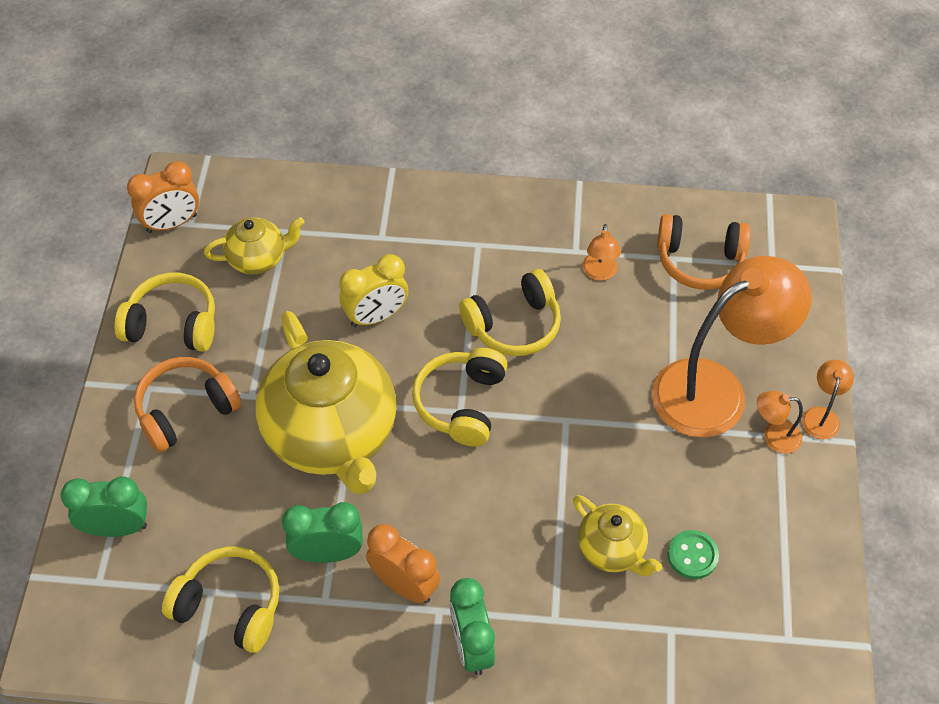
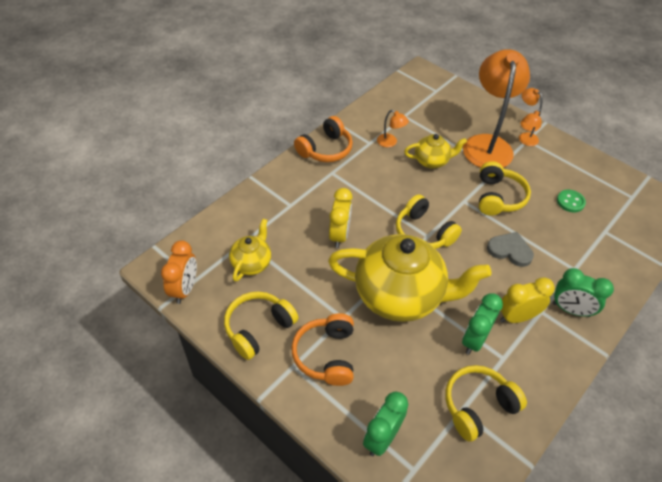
camera: 55 degrees left, 5 degrees down
(405, 585) = (517, 317): orange clock -> yellow clock
(514, 325) = (393, 187): yellow headphones -> yellow headphones (498, 197)
(519, 521) = (510, 250): none -> grey heart
(612, 550) = (549, 226): yellow teapot -> yellow teapot (432, 161)
(699, 261) = (414, 109): orange headphones -> orange headphones (325, 149)

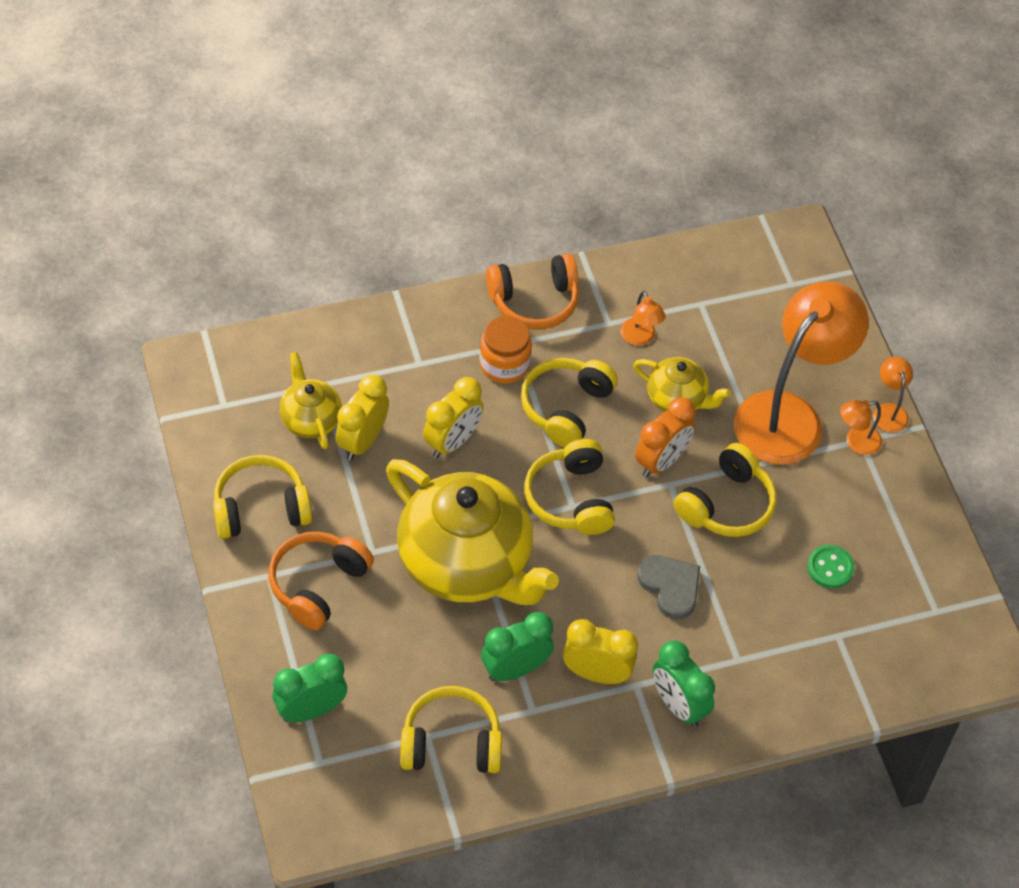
camera: 30 degrees right, 5 degrees up
(185, 289) = (206, 410): orange clock -> orange clock (661, 461)
(252, 263) = (310, 419): yellow teapot -> yellow teapot turned 75 degrees counterclockwise
(290, 260) = (362, 441): none -> yellow clock
(335, 185) = (504, 364): none -> orange jar
(383, 190) = (566, 408): none -> yellow headphones

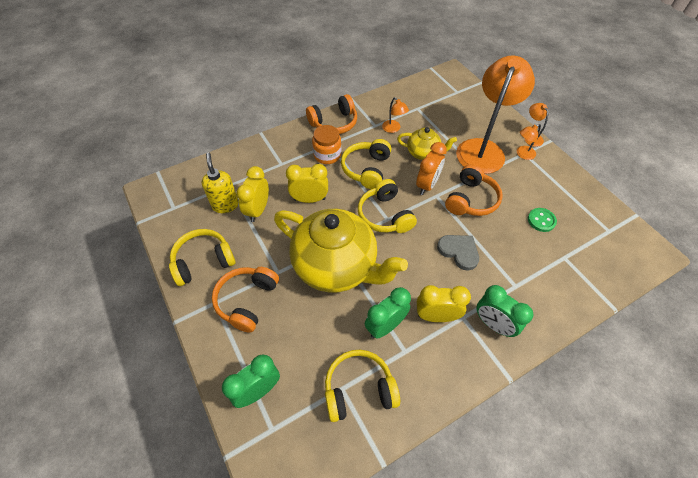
camera: 10 degrees left, 0 degrees up
(310, 419) = (225, 205): yellow teapot -> yellow soap dispenser
(452, 441) = (309, 199): yellow clock -> yellow clock turned 120 degrees counterclockwise
(726, 504) = (471, 199): yellow headphones -> orange headphones

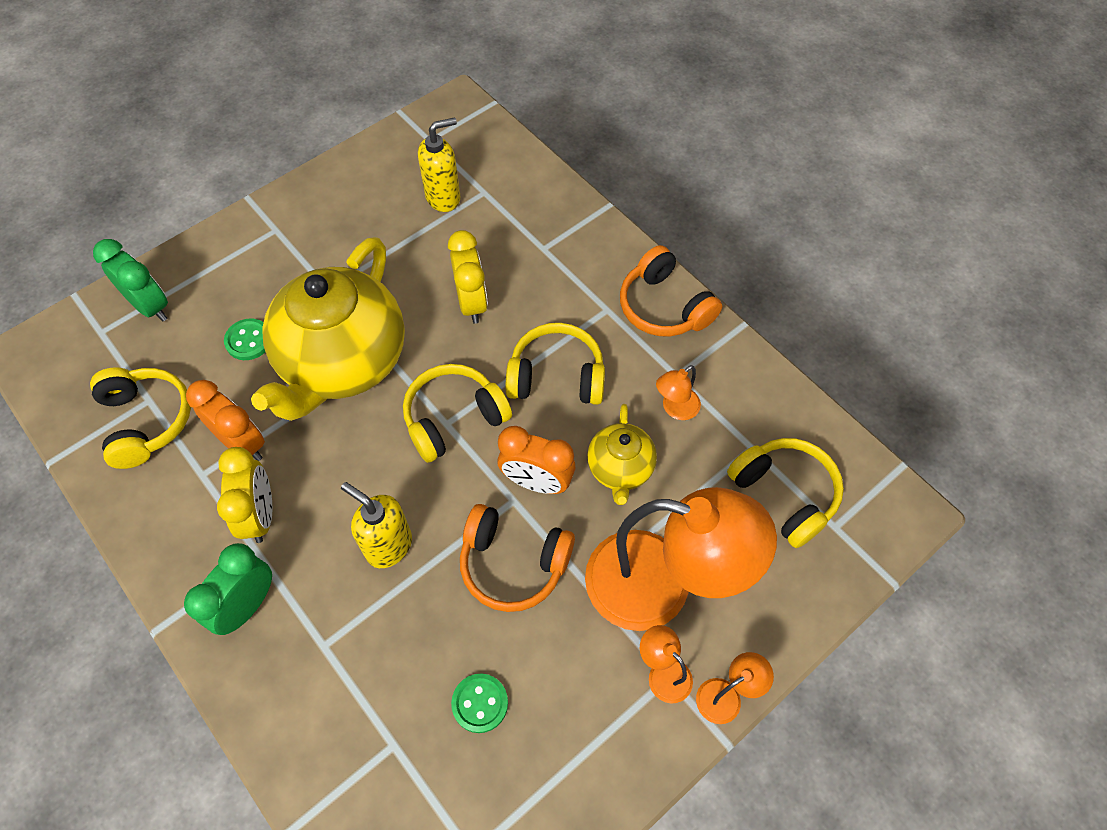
camera: 80 degrees right, 5 degrees up
(203, 261) = (339, 199): yellow headphones -> yellow headphones (784, 494)
(247, 301) = (278, 264): orange headphones -> none
(258, 210) = (439, 239): yellow clock -> none
(306, 321) = (248, 341): none -> green button
(327, 155) = (578, 310): orange jar -> none
(385, 326) = (242, 443): green clock -> orange clock
(459, 251) = (388, 545): grey heart -> yellow soap dispenser

